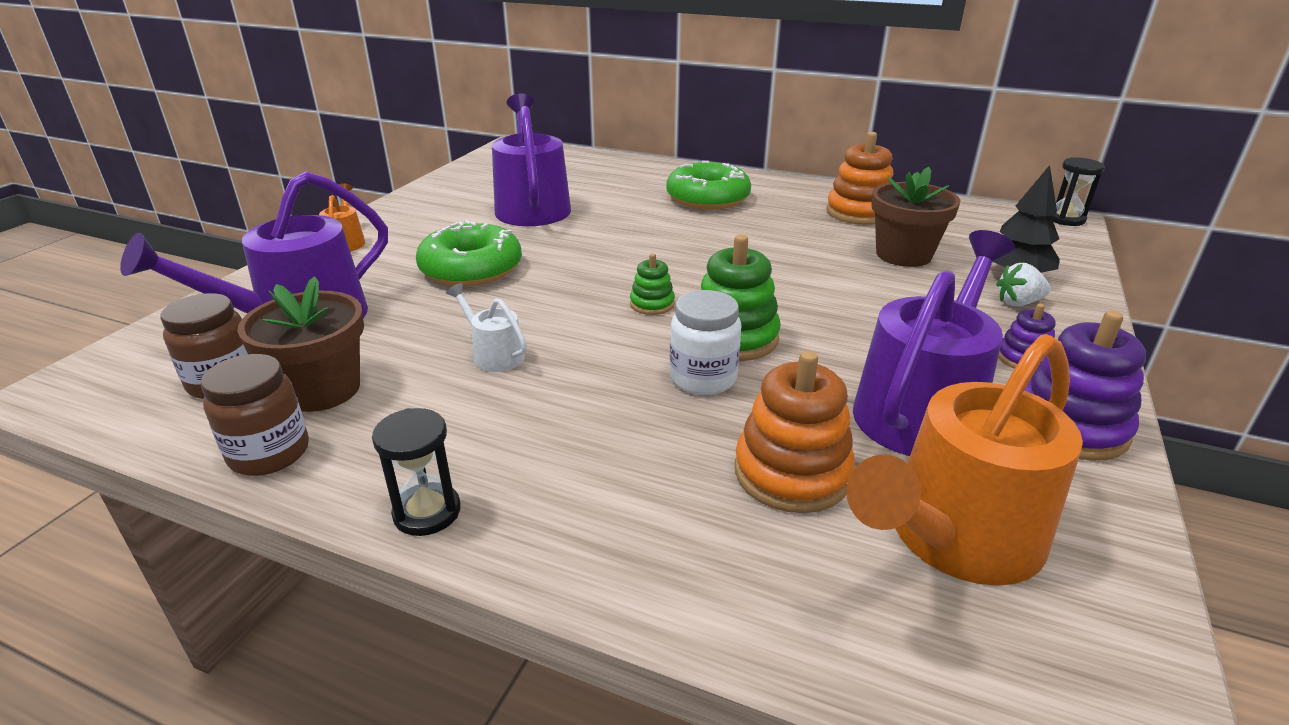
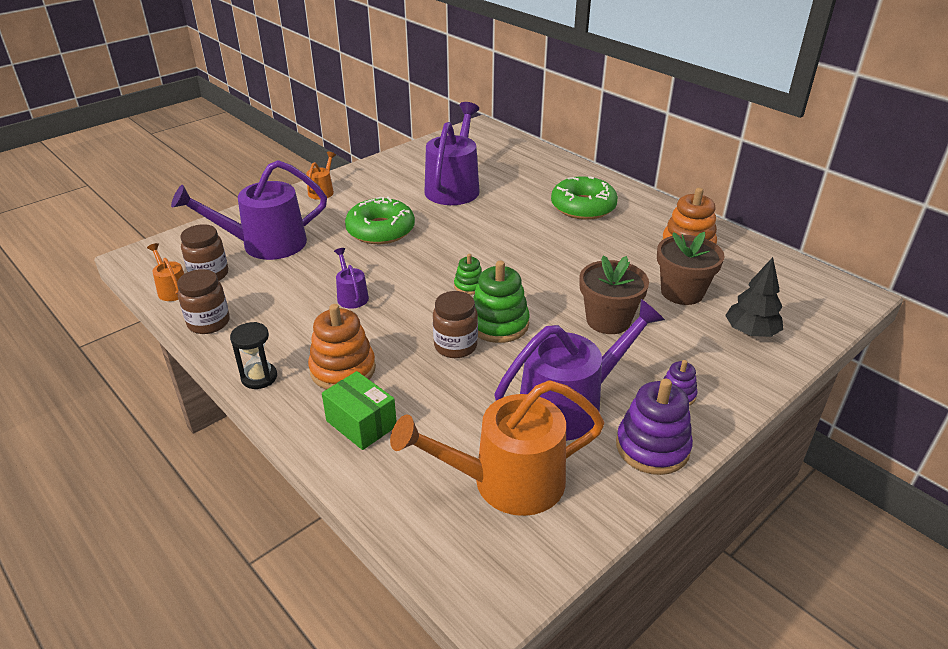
camera: 25 degrees right, 5 degrees up
(162, 421) = (172, 289): none -> orange watering can
(322, 390) = (252, 293): brown flower pot -> brown flower pot (608, 320)
(494, 355) = (351, 296): white watering can -> purple watering can
(663, 528) = (361, 424): none -> green box
(703, 378) = (455, 346): white jar -> brown jar
(792, 473) = (453, 418): orange stacking toy -> orange stacking toy (343, 369)
(1018, 303) = (725, 354): white strawberry -> none
(1065, 219) = (859, 294): black hourglass -> none

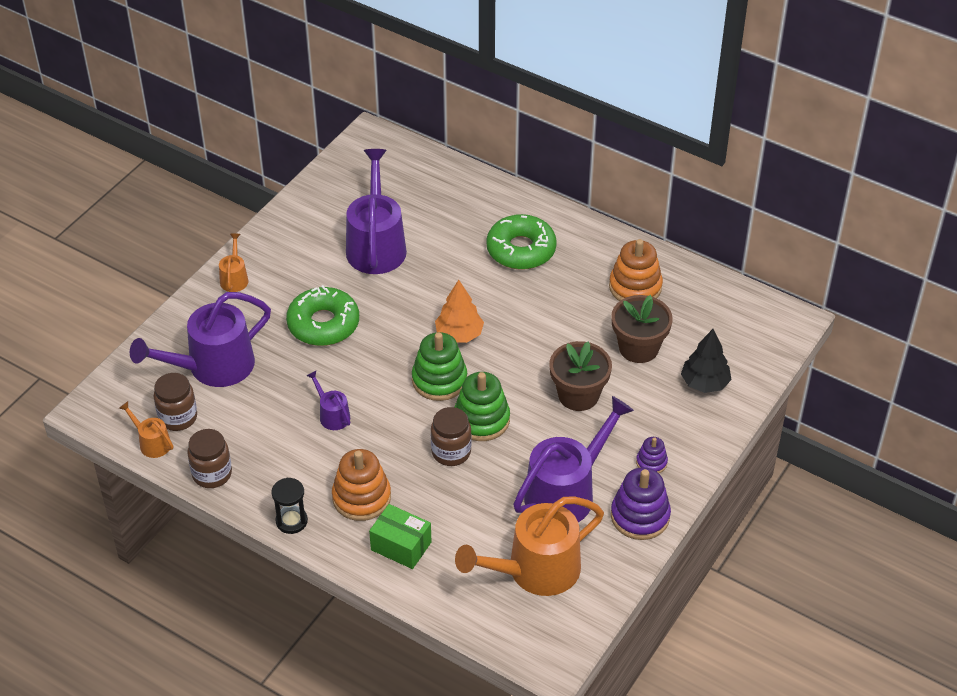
camera: 15 degrees left, 10 degrees up
(469, 286) = (439, 380): green stacking toy -> green stacking toy, size x1.85
(503, 255) = (459, 334): none -> orange tree

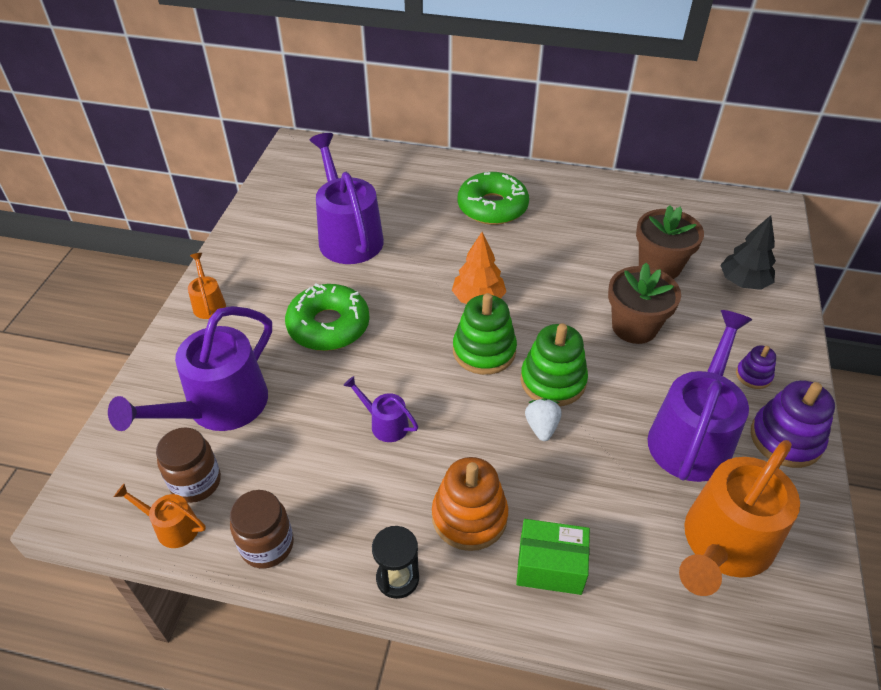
camera: 20 degrees left, 0 degrees up
(451, 452) = (541, 427): brown jar -> white strawberry
(635, 287) = (618, 214): orange stacking toy -> none

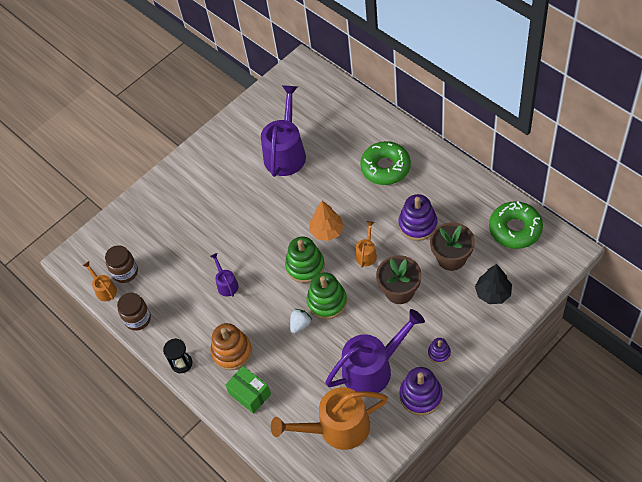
camera: 40 degrees right, 10 degrees up
(208, 303) = (185, 168): orange watering can -> orange watering can (366, 254)
(219, 407) = (156, 236): purple watering can -> none
(328, 326) = (236, 211): green donut -> green donut (515, 229)
(586, 248) = (417, 224): none -> purple stacking toy

